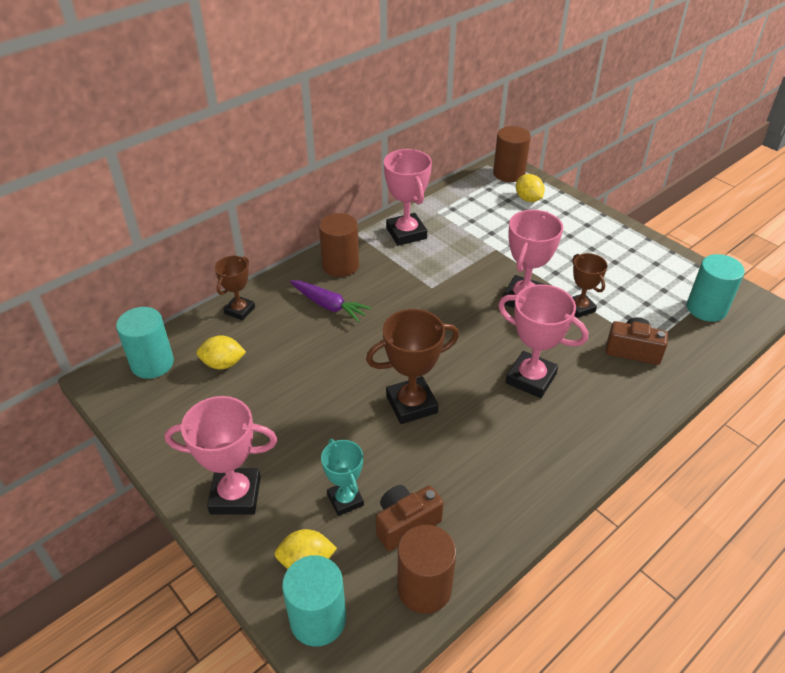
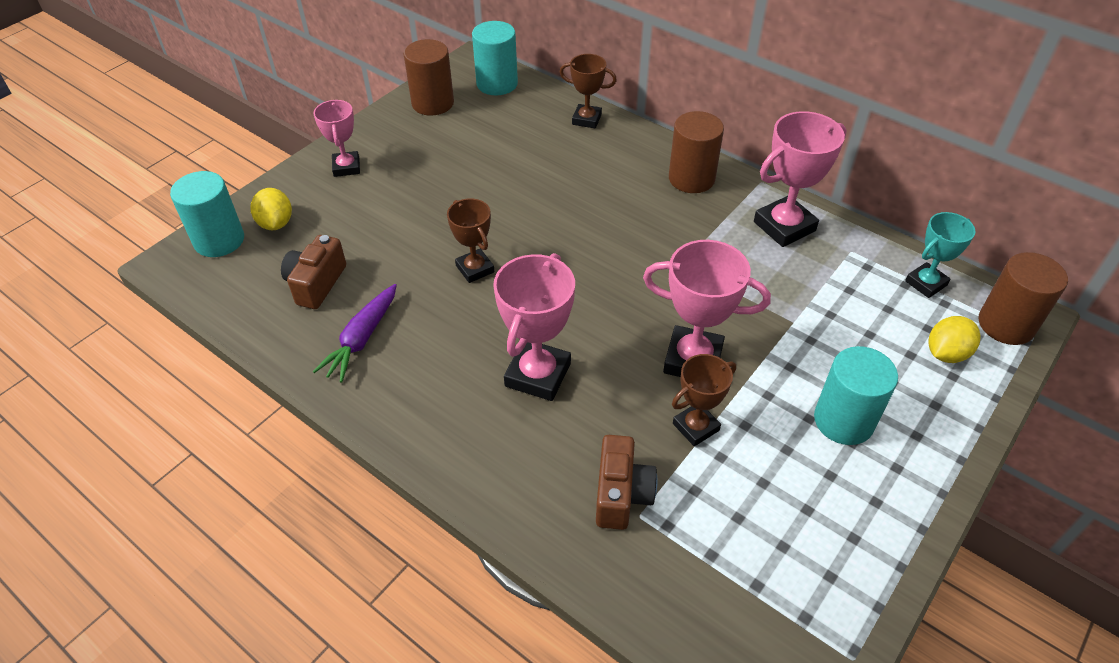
camera: 80 degrees right, 5 degrees up
(223, 364) = (506, 125): yellow lemon -> none
(235, 495) = (346, 167): pink trophy -> pink trophy, size x0.63
(328, 305) = (616, 181): purple carrot -> purple carrot (362, 339)
(345, 500) = (343, 237): turquoise trophy -> turquoise trophy (926, 283)
(406, 524) = (316, 284): brown camera -> brown camera turned 120 degrees counterclockwise
(411, 404) = (475, 269): brown trophy -> brown trophy, size x0.63
(424, 588) = (244, 305): brown cylinder -> brown cylinder (432, 103)
(706, 308) = (757, 611): turquoise cylinder -> turquoise cylinder (843, 420)

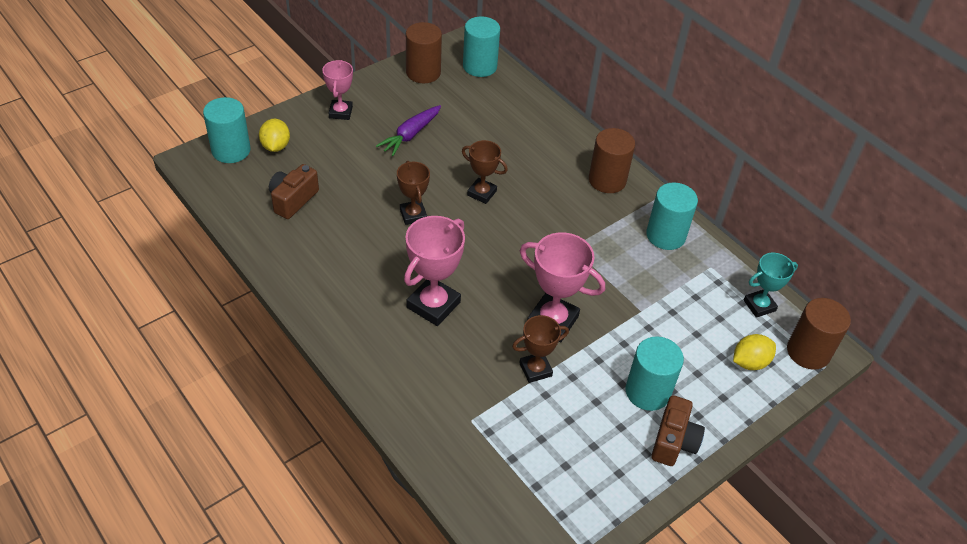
camera: 10 degrees right, 0 degrees up
(362, 339) = (314, 249): purple carrot -> purple carrot (410, 135)
(586, 119) = (541, 112): brown trophy -> brown trophy (481, 193)
(621, 494) = (464, 402): brown camera -> brown camera (673, 441)
(784, 226) = (665, 235): pink trophy -> turquoise cylinder

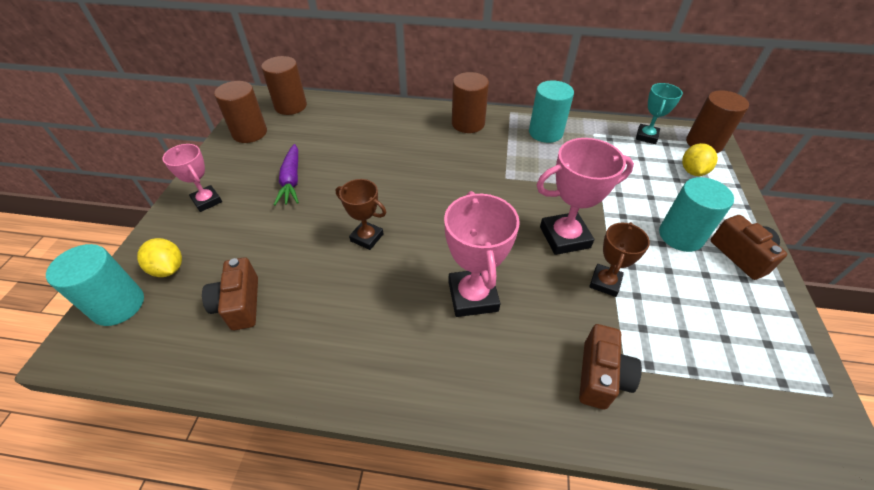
camera: 40 degrees left, 0 degrees up
(449, 410) = (601, 376): none -> brown camera
(479, 66) = (290, 106): turquoise cylinder -> brown cylinder
(481, 193) = (399, 185): brown trophy -> none

